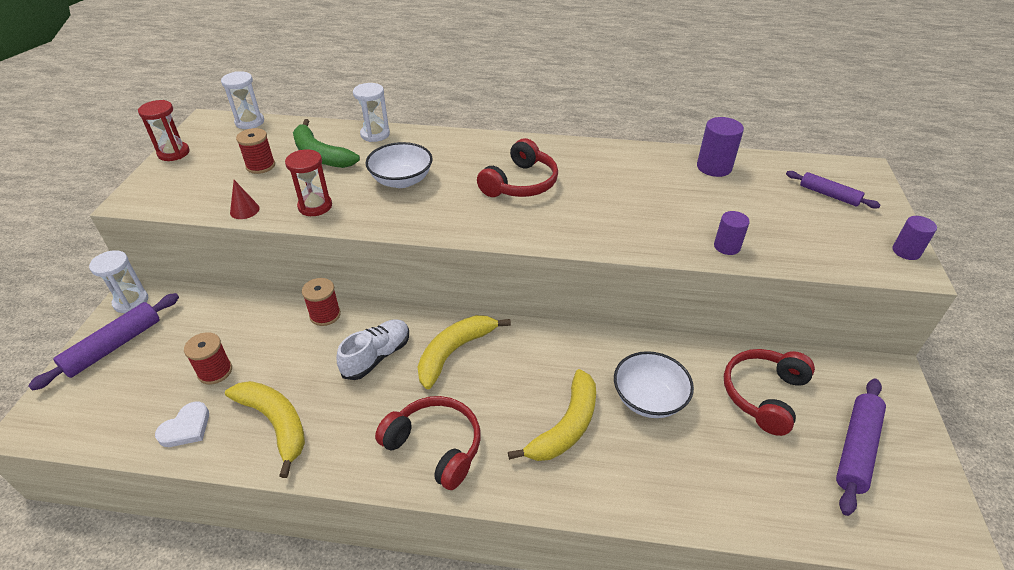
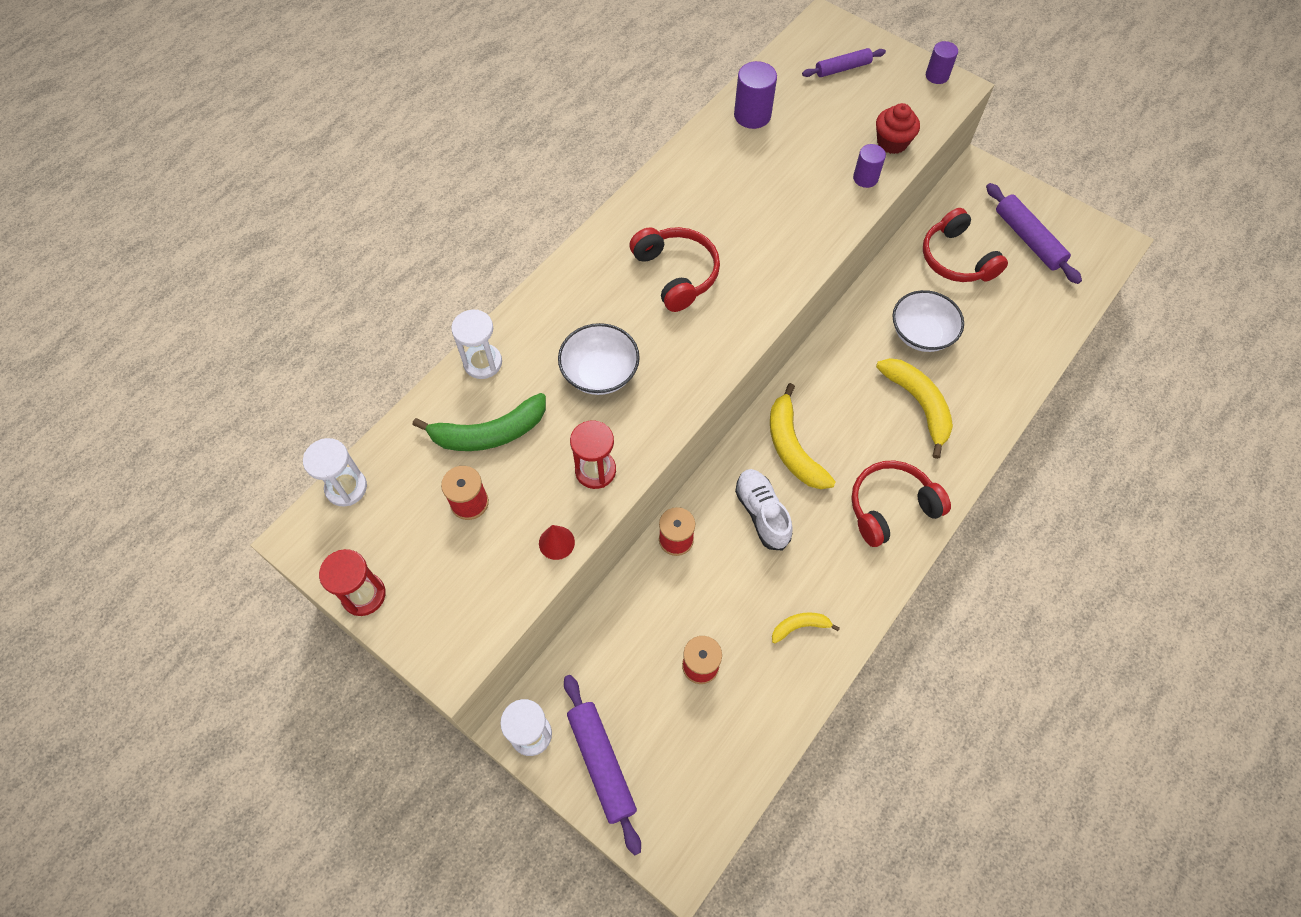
camera: 60 degrees left, 20 degrees up
(186, 428) = (764, 708): white heart -> none
(275, 423) = (799, 626): yellow banana -> yellow banana, size x0.52
(788, 249) = (892, 142): none -> red cupcake

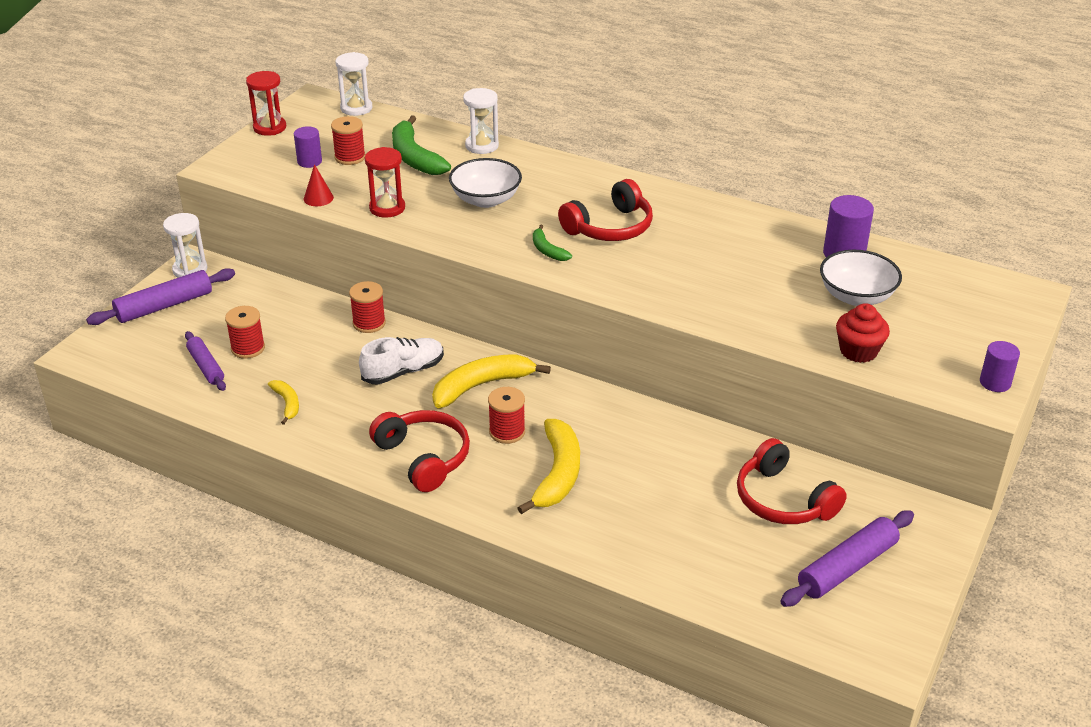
camera: 80 degrees right, 25 degrees down
(708, 331) = (547, 250): none -> green banana
(842, 68) = (957, 310): purple rolling pin -> purple rolling pin (206, 367)
(860, 435) = (507, 432): none -> red spool
(865, 178) = (792, 334): purple cylinder -> purple cylinder (309, 161)
(918, 404) = (558, 474): yellow banana -> yellow banana turned 45 degrees counterclockwise
(921, 334) = (656, 473): white bowl -> white bowl (856, 296)
(956, 259) = (783, 500): red headphones -> red headphones turned 90 degrees counterclockwise

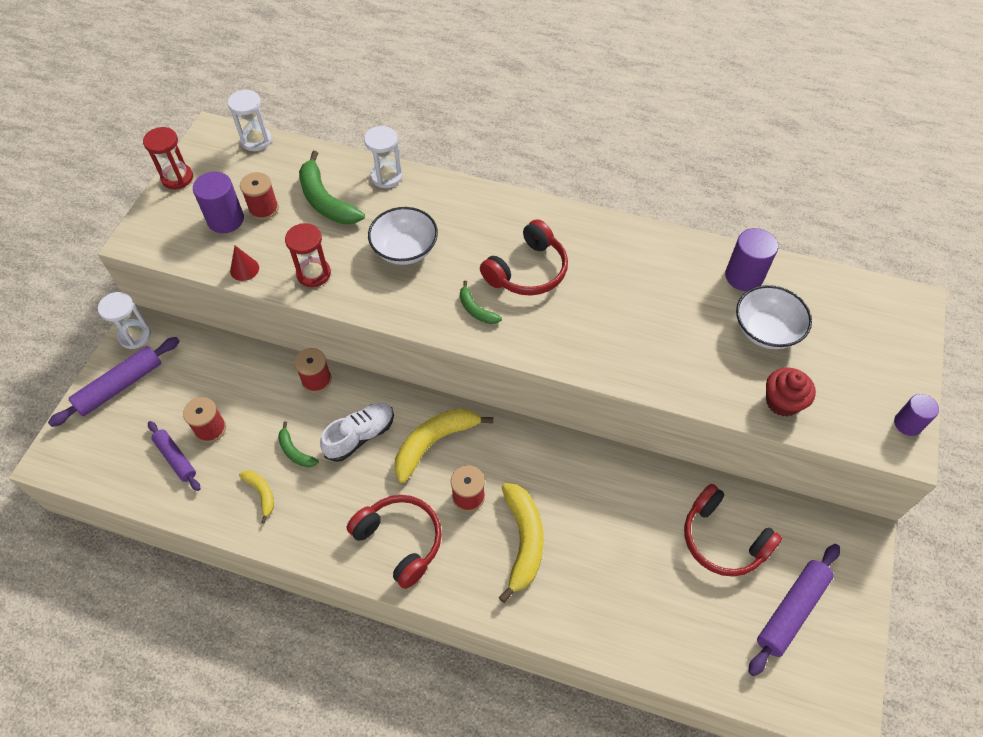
camera: 10 degrees left, 20 degrees up
(309, 161) = (225, 220): purple cylinder -> purple cylinder, size x1.54
(331, 376) = (295, 452): none -> green banana

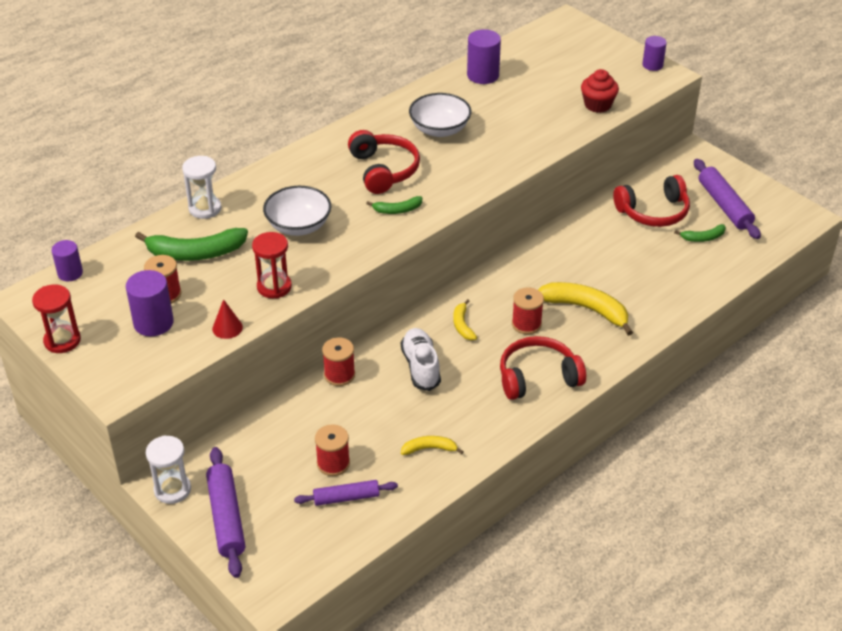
camera: 60 degrees left, 15 degrees down
(256, 140) = (70, 273): white hourglass -> purple cylinder
(295, 452) = (404, 413): green banana -> green banana (703, 238)
(434, 443) = (462, 325): yellow banana -> yellow banana, size x0.52
(766, 330) = (536, 86): white bowl -> white bowl (440, 129)

